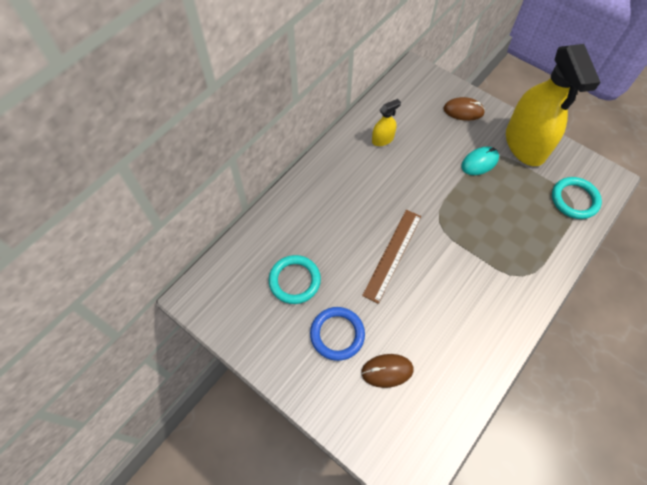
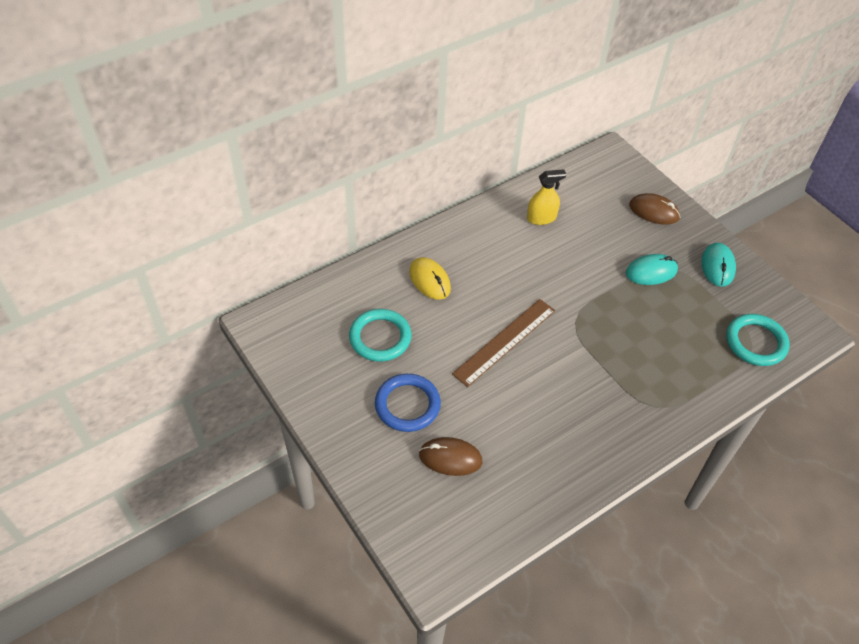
camera: 15 degrees right, 10 degrees down
(316, 218) = (429, 280): none -> yellow mouse
(525, 144) = (717, 266): yellow spray bottle -> turquoise mouse

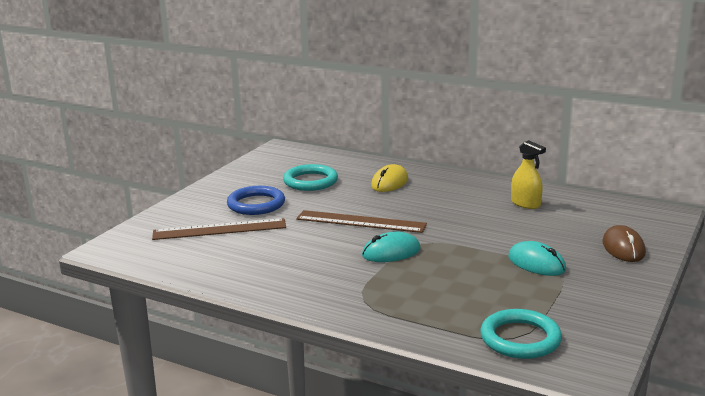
camera: 65 degrees right, 30 degrees down
(450, 458) = (219, 229): brown mouse -> brown ruler
(717, 266) = (600, 296): turquoise mouse -> turquoise mouse (391, 252)

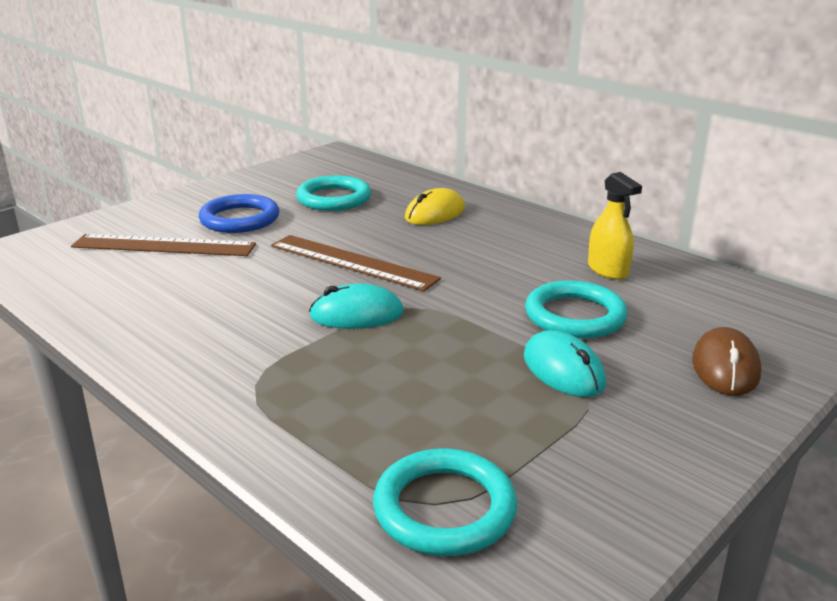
camera: 15 degrees right, 5 degrees up
(523, 233) = (575, 316): none -> turquoise ring

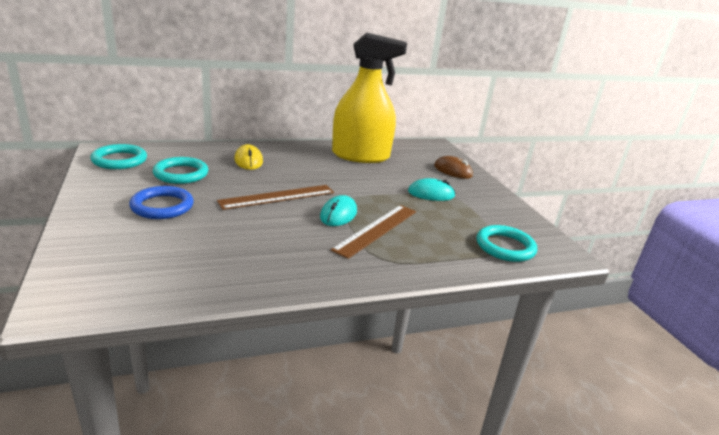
camera: 65 degrees left, 0 degrees up
(164, 246) = (163, 240): brown ruler -> brown ruler (377, 230)
(575, 316) = (392, 176): turquoise ring -> turquoise ring (119, 160)
(608, 270) = (360, 156): yellow spray bottle -> yellow spray bottle, size x2.36

